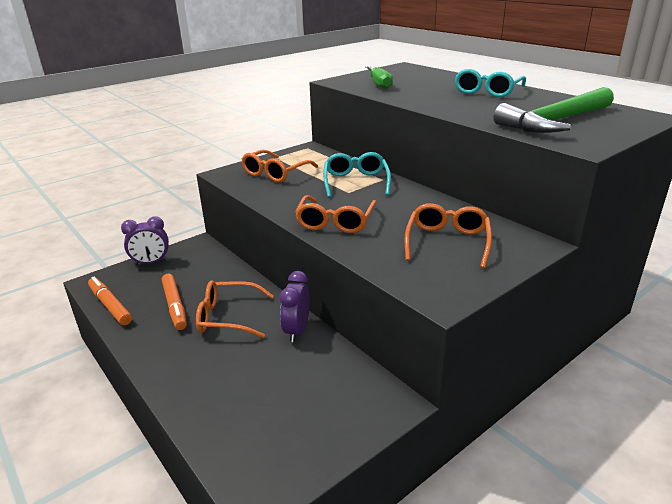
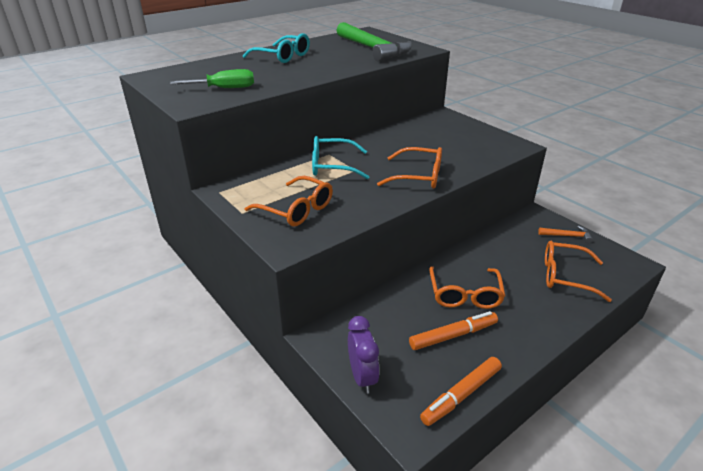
camera: 90 degrees left, 5 degrees up
(297, 330) = (475, 254): purple clock -> none
(336, 428) = (567, 236): none -> orange hammer
(447, 242) = (445, 138): orange glasses -> orange glasses (565, 276)

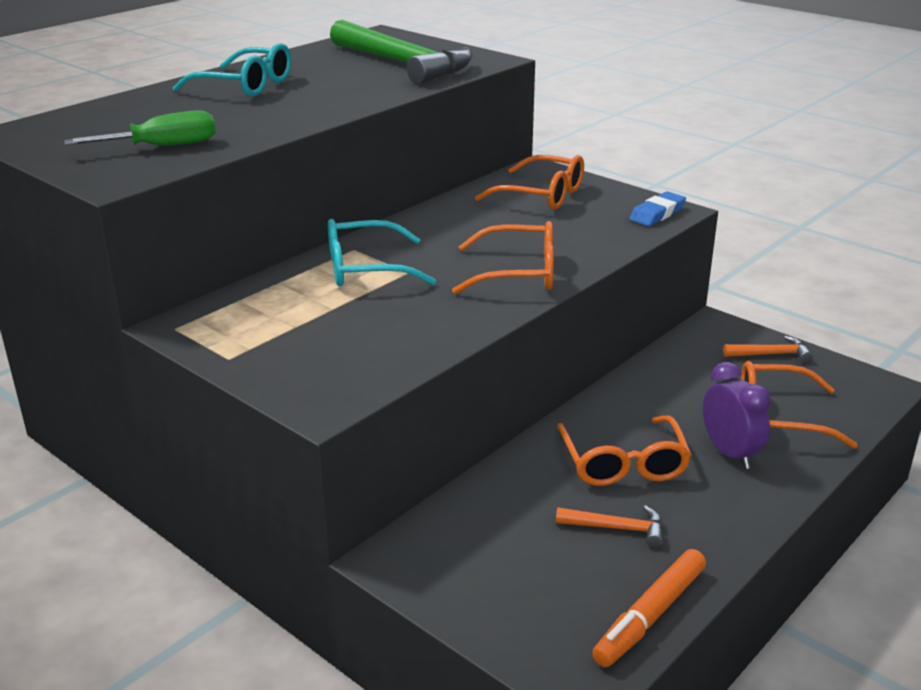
camera: 10 degrees left, 5 degrees down
(297, 210) = (324, 344): orange glasses -> orange glasses (542, 195)
(362, 377) = (482, 610): purple clock -> purple clock (730, 453)
(453, 335) = (617, 528): orange marker -> orange hammer
(509, 146) = (657, 214): none -> blue eraser

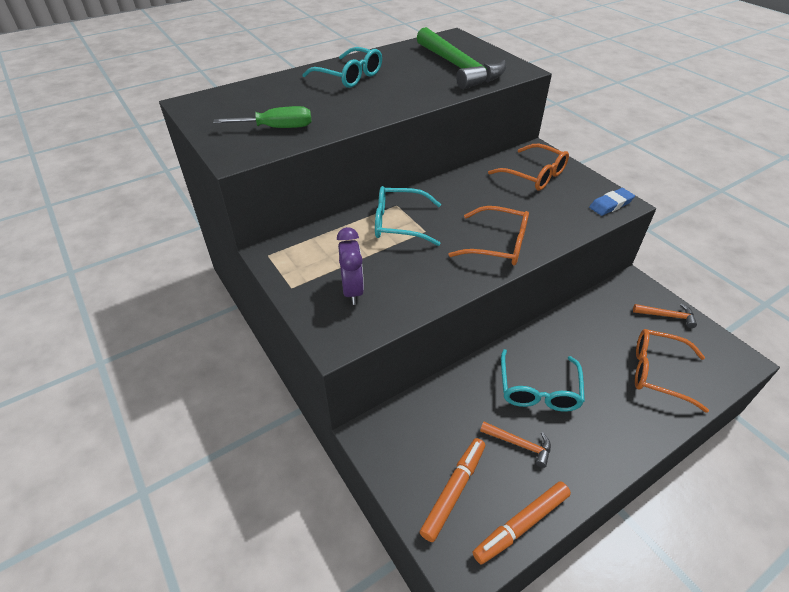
camera: 15 degrees right, 15 degrees up
(540, 598) = (453, 491): none -> orange marker
(623, 463) = (538, 390): orange glasses -> turquoise glasses
(730, 453) = (614, 397): purple clock -> purple clock (352, 290)

